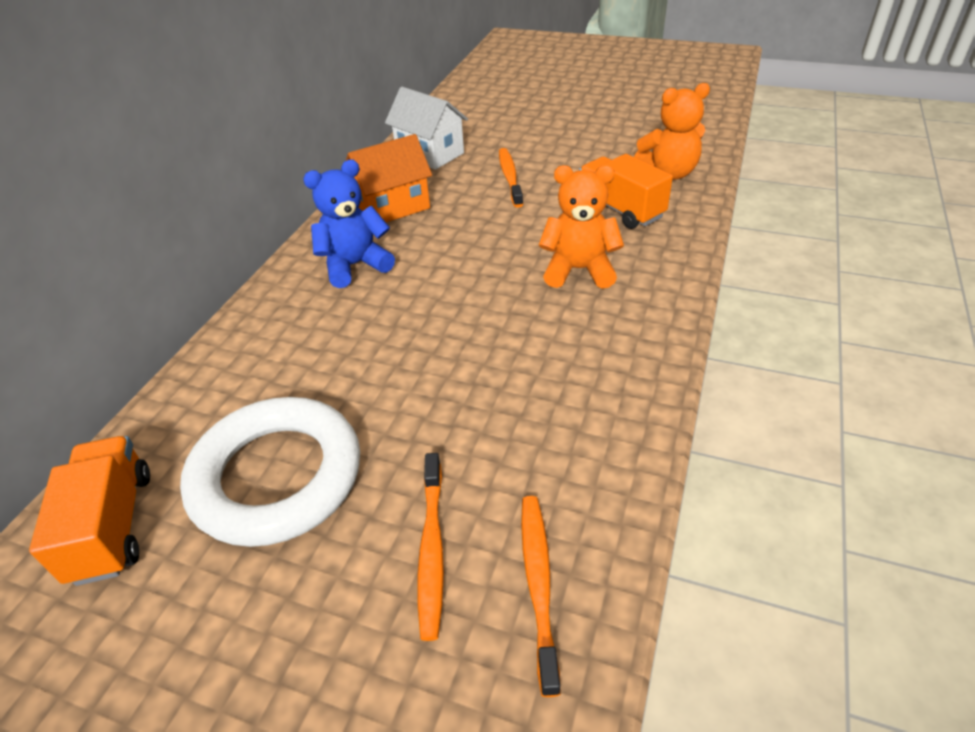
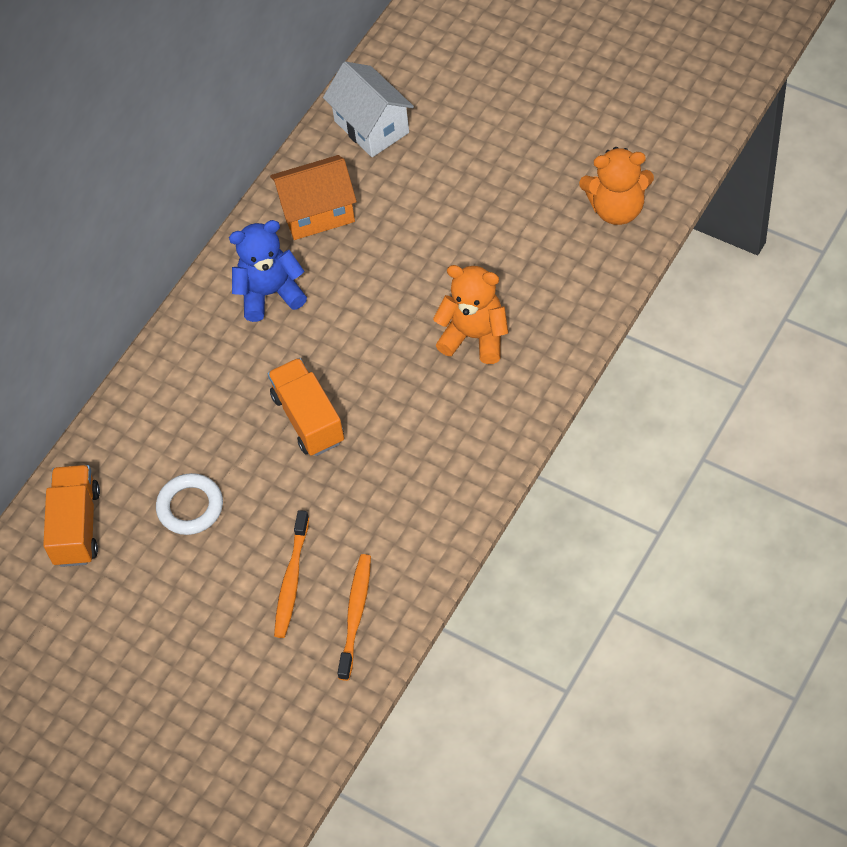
camera: 15 degrees right, 15 degrees up
(277, 476) = (190, 507): white ring -> white ring, size x0.53
(510, 177) = (448, 185): orange toothbrush -> none
(620, 209) = (544, 258): orange truck -> orange truck (308, 419)

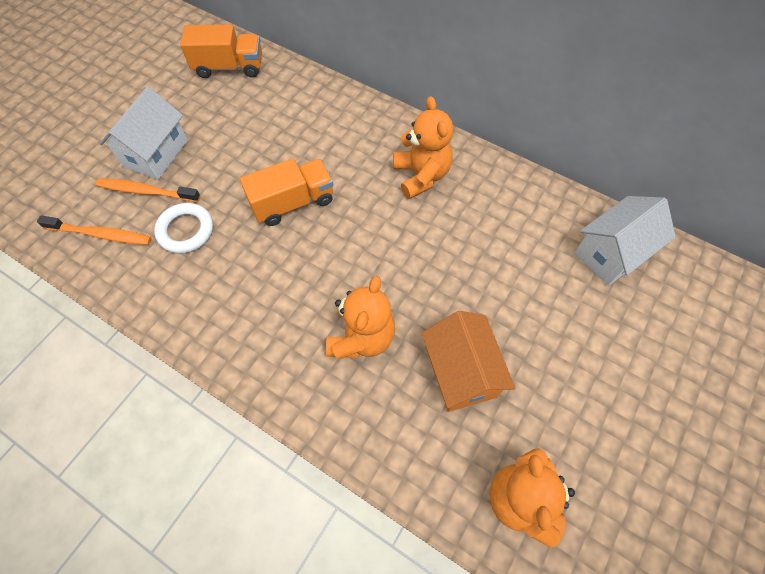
camera: 85 degrees right, 5 degrees up
(190, 507) = (228, 128): white ring -> white ring (186, 230)
(230, 584) = (156, 153): none -> white house
(270, 293) = (421, 176): blue teddy bear -> orange teddy bear
(317, 212) = (507, 209): orange house -> orange house (461, 372)

